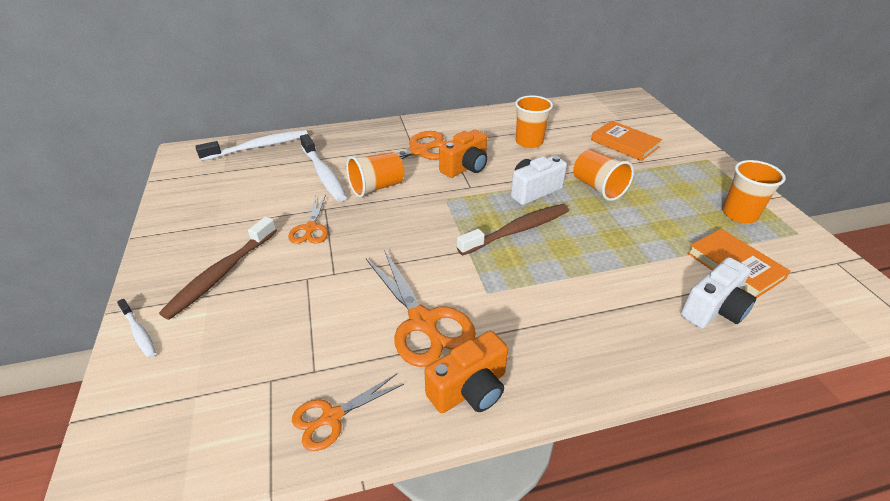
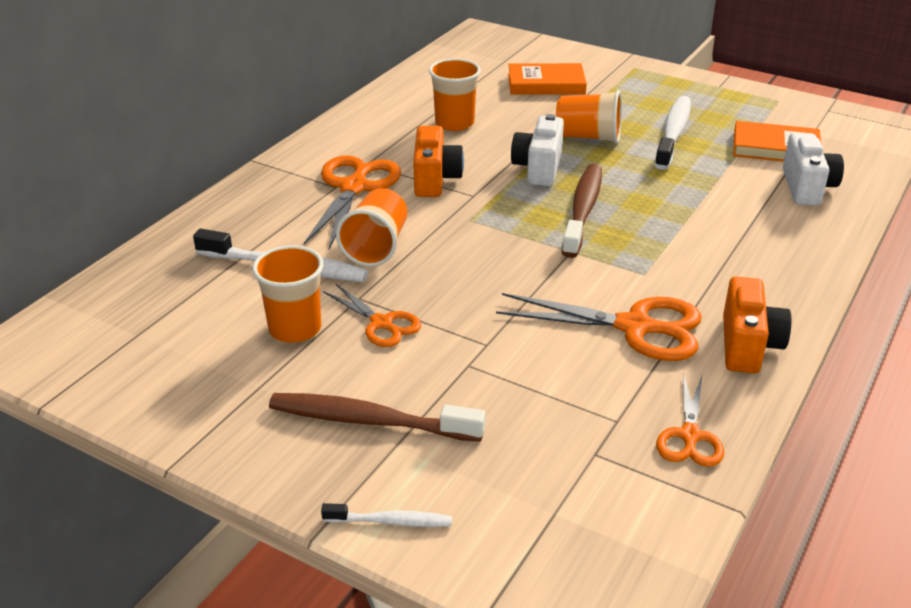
camera: 45 degrees left, 5 degrees down
(221, 274) = (369, 421): brown toothbrush -> brown toothbrush turned 120 degrees clockwise
(259, 147) = (128, 284): white toothbrush -> white toothbrush (673, 133)
(739, 214) = (723, 105): orange cup -> orange cup (295, 328)

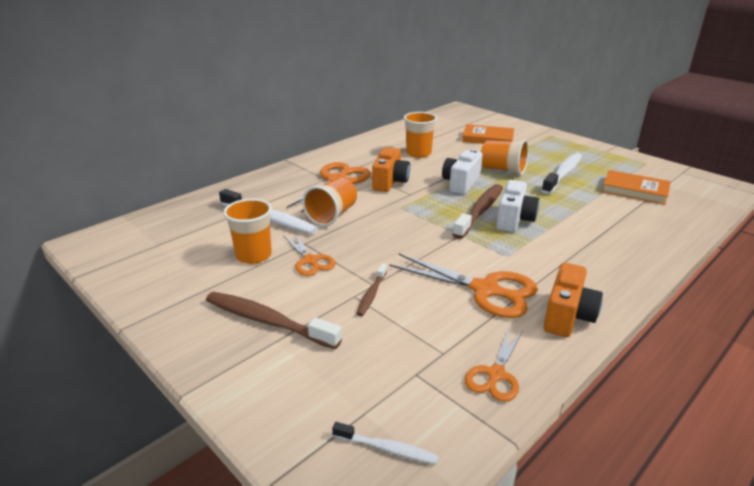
camera: 15 degrees right, 5 degrees down
(391, 521) = (242, 394): white toothbrush -> white toothbrush (387, 449)
(490, 359) = (371, 294): none -> brown toothbrush
(807, 187) = (651, 217): white camera -> white camera (514, 220)

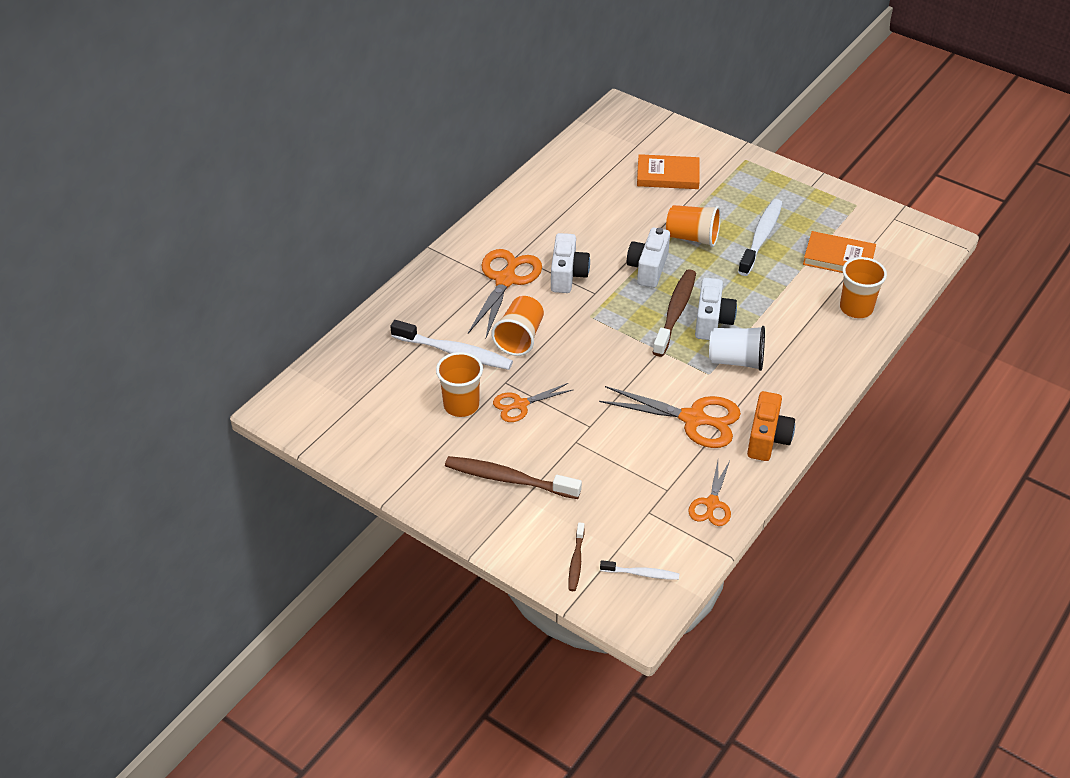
camera: 10 degrees left, 15 degrees up
(310, 261) = (520, 405): orange scissors -> orange scissors turned 105 degrees clockwise
(371, 294) = (591, 438): brown toothbrush -> brown toothbrush (576, 561)
(390, 182) = (567, 275): orange camera -> white camera
(418, 153) = (588, 216): orange cup -> orange cup (856, 308)
(535, 249) = (736, 360): none -> white cup

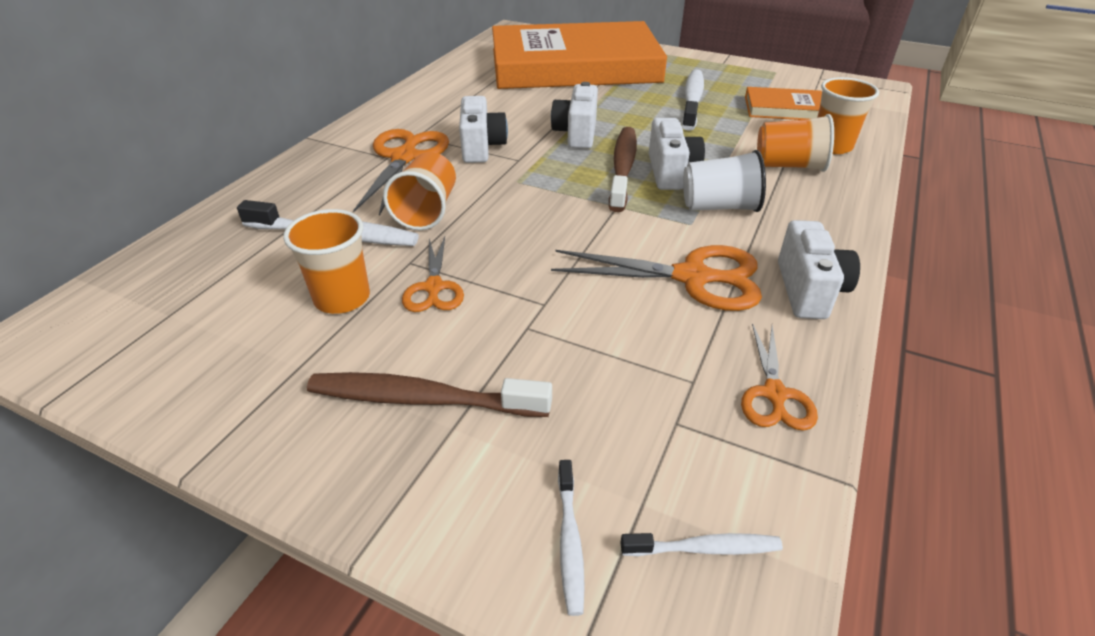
camera: 10 degrees left, 5 degrees down
(520, 405) = (434, 288): orange scissors -> orange scissors turned 60 degrees counterclockwise
(576, 561) = (569, 542): brown toothbrush -> white toothbrush
(668, 175) = (574, 66): orange book -> orange book, size x2.45
(692, 237) = (618, 106): orange cup -> orange cup (789, 166)
(767, 439) = (809, 290): orange camera -> white camera

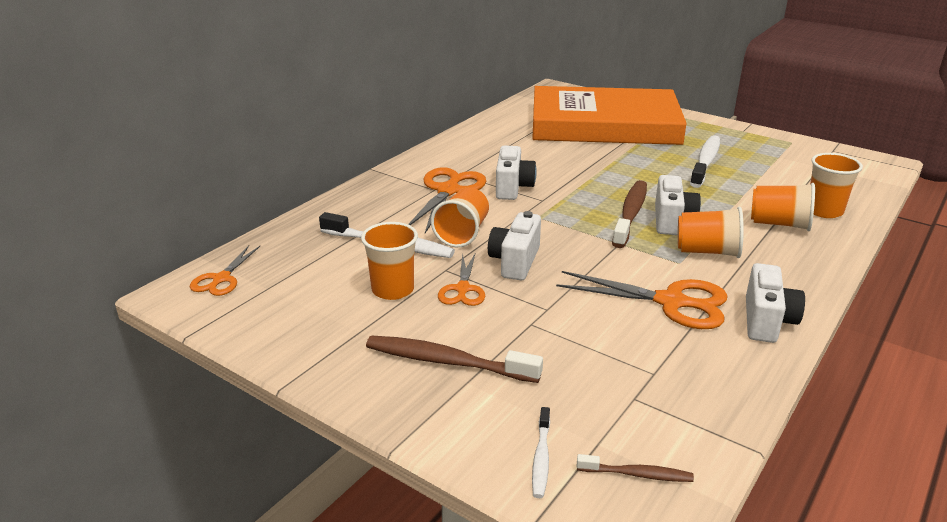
camera: 10 degrees right, 10 degrees down
(576, 134) = (595, 183): white camera -> white camera (515, 261)
(705, 548) = (637, 474): white toothbrush -> brown toothbrush
(719, 207) = (707, 251): white cup -> orange cup
(774, 394) = (716, 389): orange scissors -> orange scissors (221, 279)
(784, 109) = (789, 175): orange book -> none

